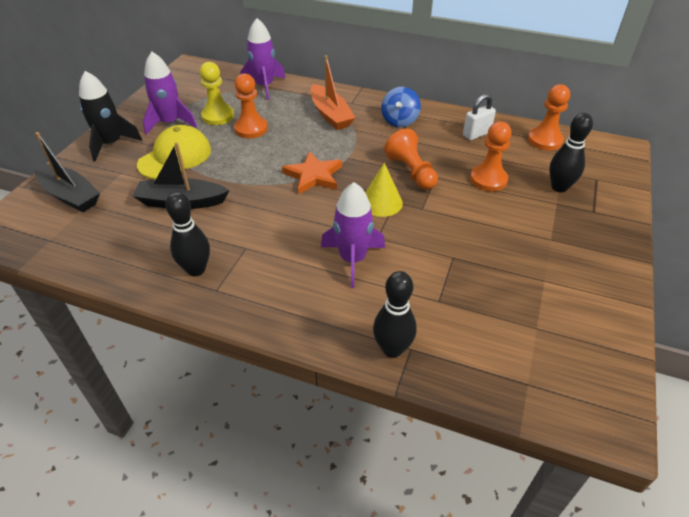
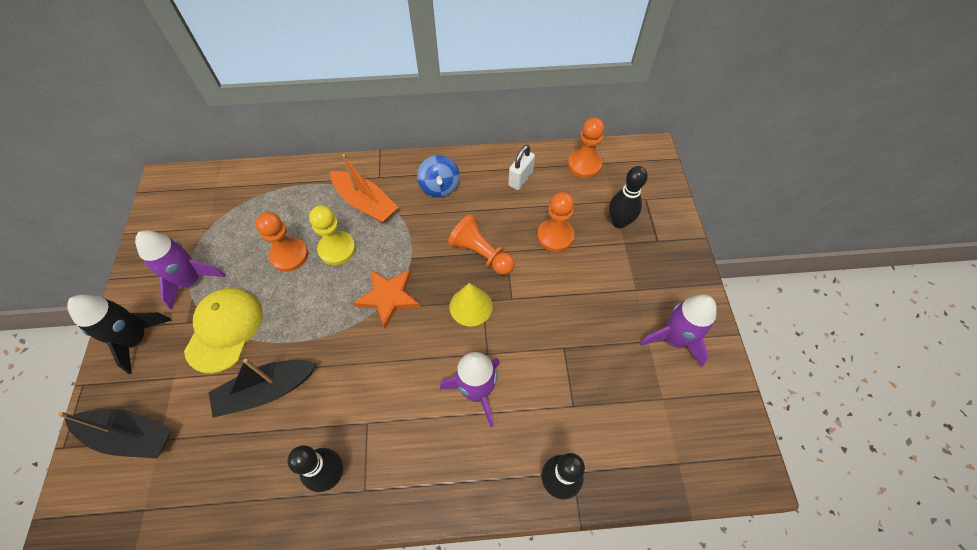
camera: 25 degrees left, 15 degrees up
(218, 116) = (242, 250): yellow pawn -> yellow pawn (337, 249)
(264, 86) = (272, 185): purple rocket -> purple rocket (674, 339)

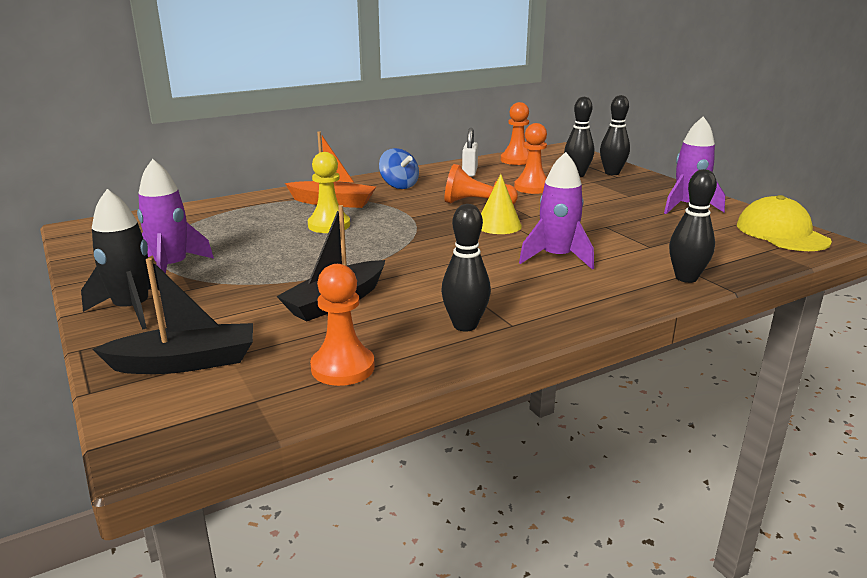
camera: 25 degrees left, 35 degrees down
(224, 330) = (245, 283): yellow cap -> yellow cap (781, 233)
(289, 255) = (279, 236): orange pawn -> orange pawn (343, 367)
(388, 297) = (412, 236): orange star -> none
(658, 230) = (612, 173): none -> black bowling pin

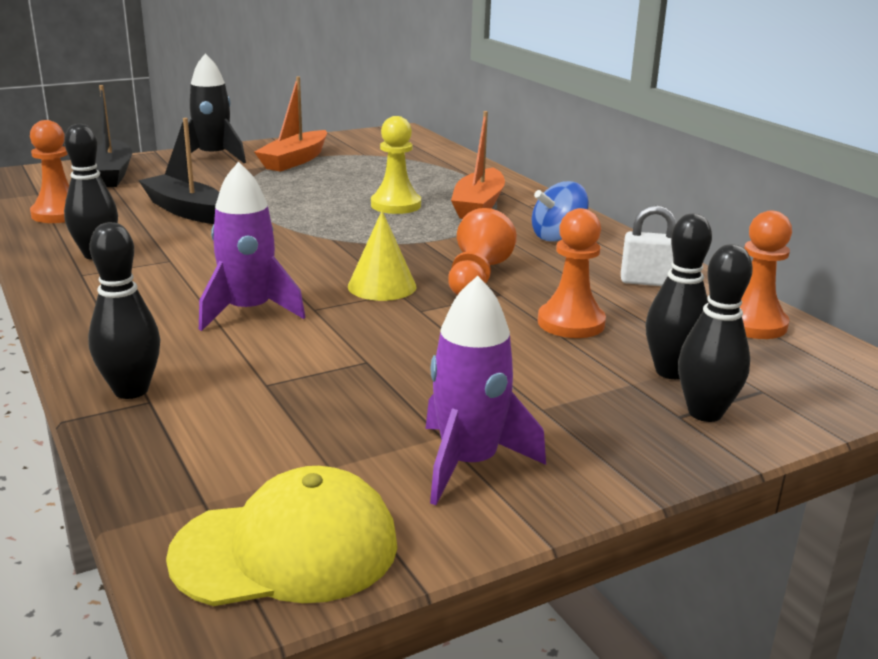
camera: 90 degrees right, 0 degrees up
(172, 267) = (295, 160): purple rocket -> orange boat

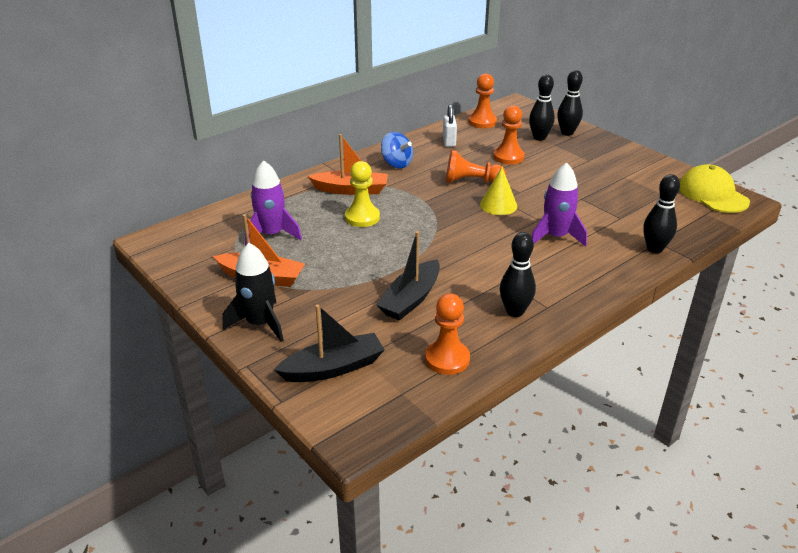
camera: 100 degrees left, 10 degrees up
(469, 463) = (637, 170): purple rocket -> purple rocket (272, 234)

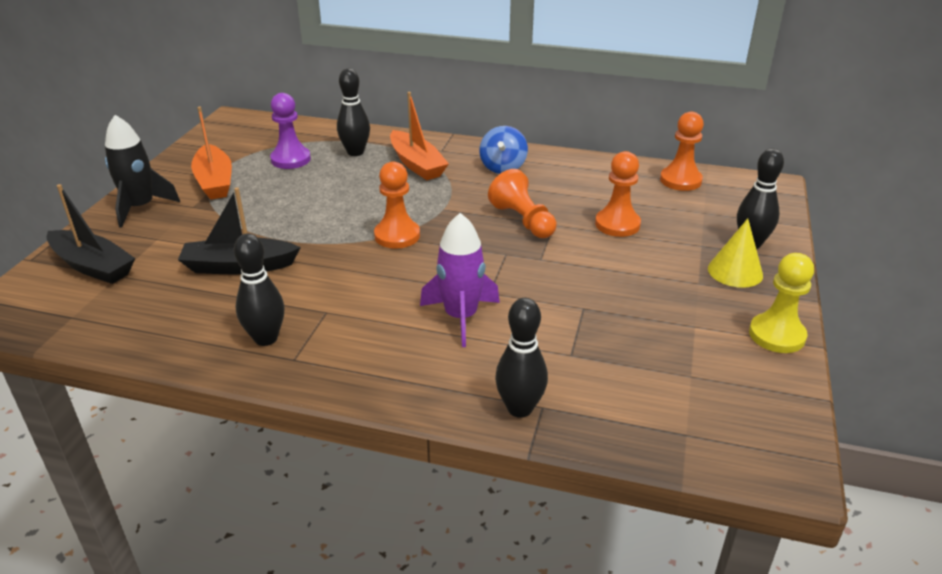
camera: 55 degrees right, 0 degrees up
(272, 234) = (291, 159): purple rocket -> purple pawn
(362, 217) = (369, 188): yellow pawn -> yellow pawn (776, 335)
(447, 359) = (144, 324): orange pawn -> orange pawn (397, 236)
(449, 141) = (598, 177): white padlock -> none
(498, 205) = (490, 255): yellow cone -> yellow cone (735, 271)
(539, 138) = (702, 229): black bowling pin -> black bowling pin (355, 152)
(712, 194) = (759, 426): yellow cap -> none

